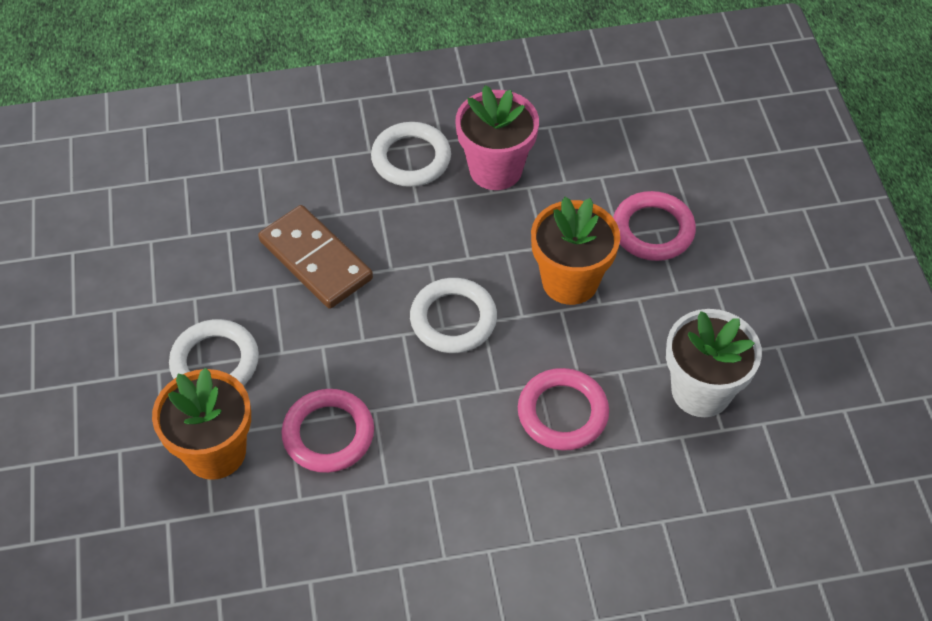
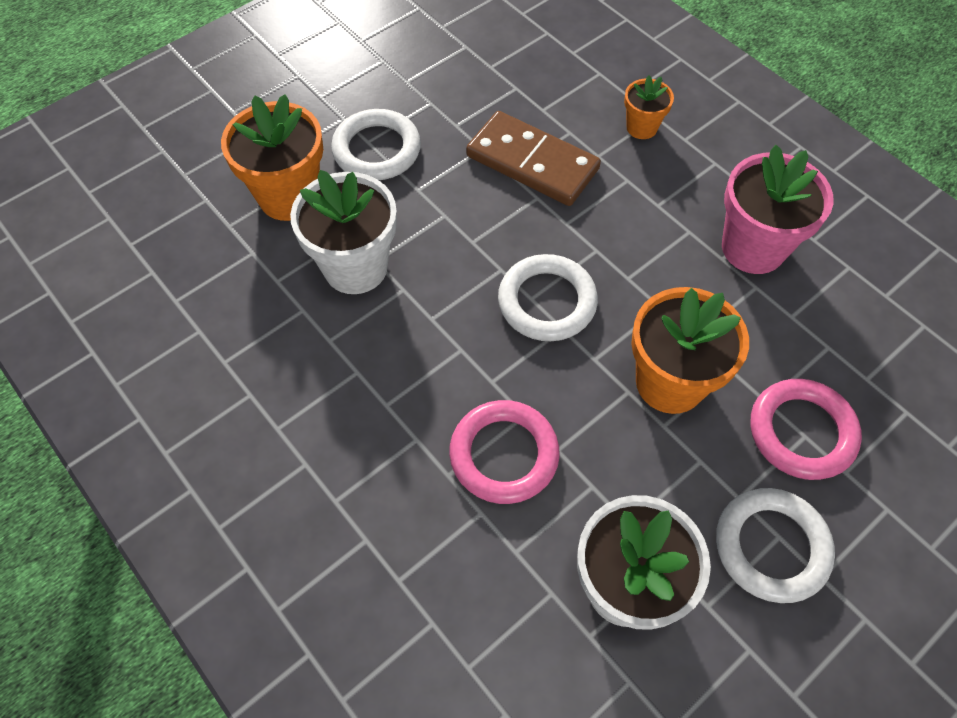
camera: 60 degrees right, 5 degrees up
(315, 260) = (532, 163): brown domino -> brown domino turned 75 degrees counterclockwise
(328, 434) = (355, 267): pink ring -> white flower pot
(337, 171) = (641, 127): none -> orange flower pot
(411, 158) = (704, 174): white ring -> white ring (771, 547)

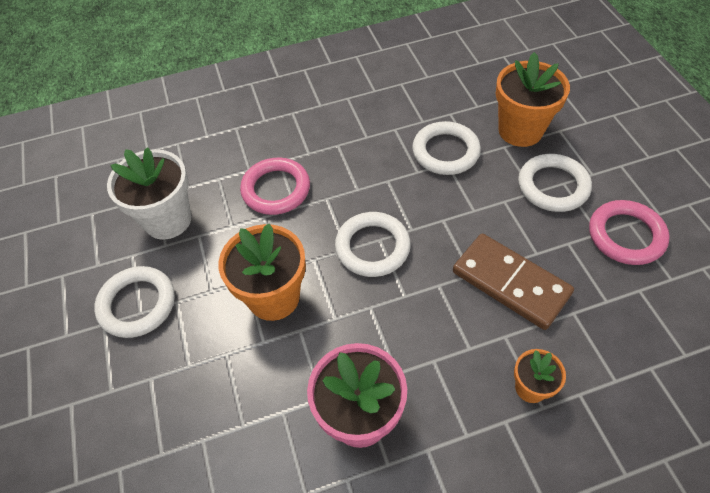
camera: 115 degrees right, 5 degrees down
(355, 267) = (445, 152): white flower pot -> white ring
(532, 163) = (510, 283): brown domino -> brown domino turned 75 degrees clockwise
(801, 432) = (192, 364): pink ring -> pink ring (626, 235)

